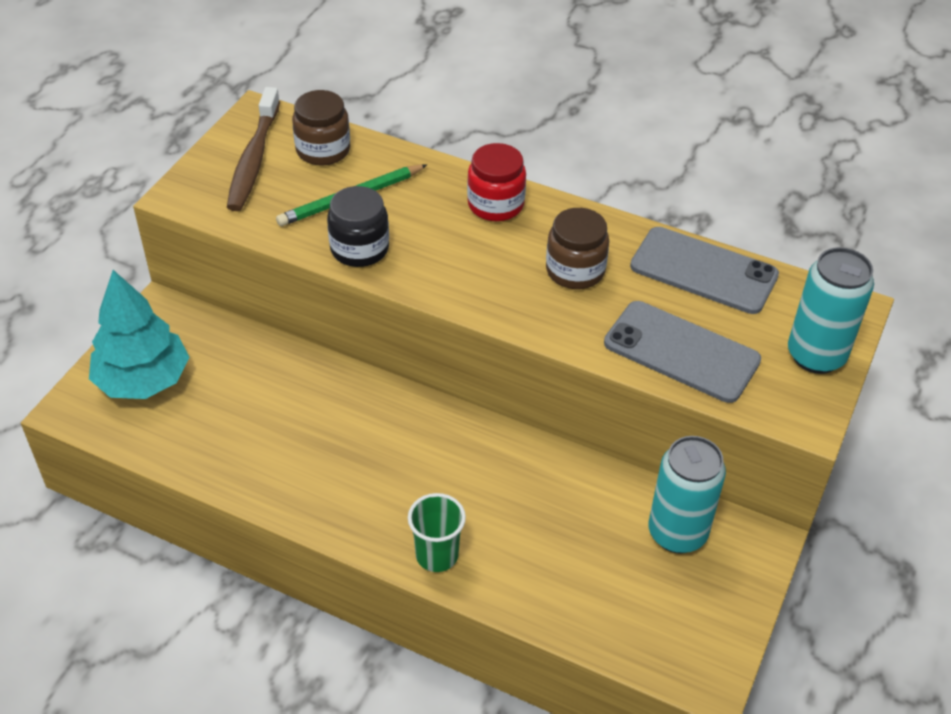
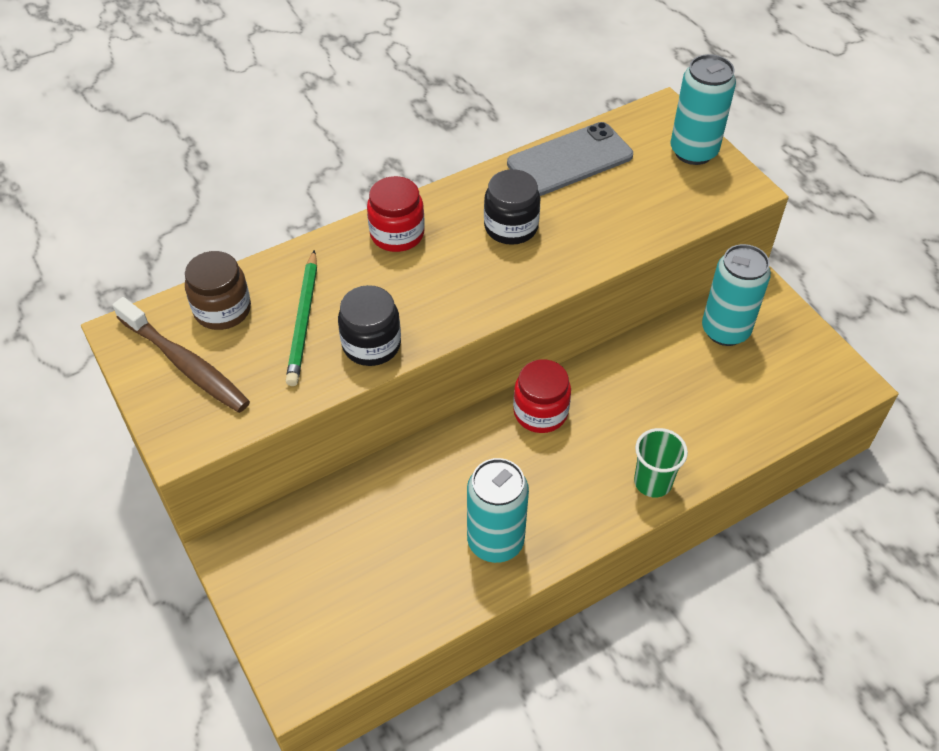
camera: 55 degrees left, 5 degrees up
(143, 380) = (309, 606): turquoise tree -> none
(286, 468) = (495, 541): none -> turquoise can
(449, 433) = (540, 412): none -> red jar
(575, 270) = (511, 227): brown jar -> black jar
(681, 352) = (639, 215): grey phone -> none

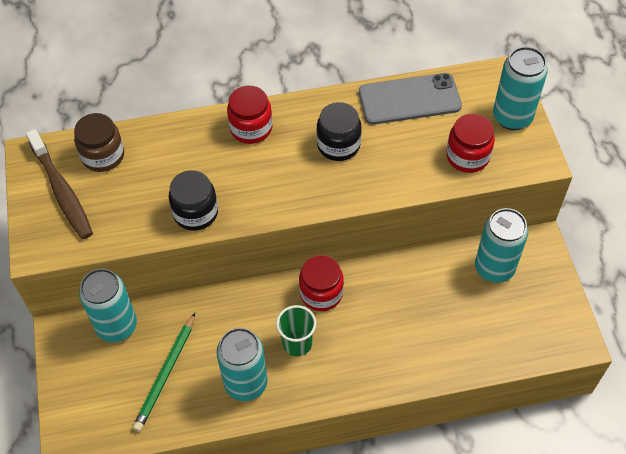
camera: 20 degrees right, 5 degrees up
(301, 522) = (117, 326): none -> turquoise can
(303, 320) = (155, 180): green pencil -> green pencil (166, 374)
(652, 482) = (381, 374): green cup -> green cup (297, 343)
(665, 203) = (467, 156): none -> red jar

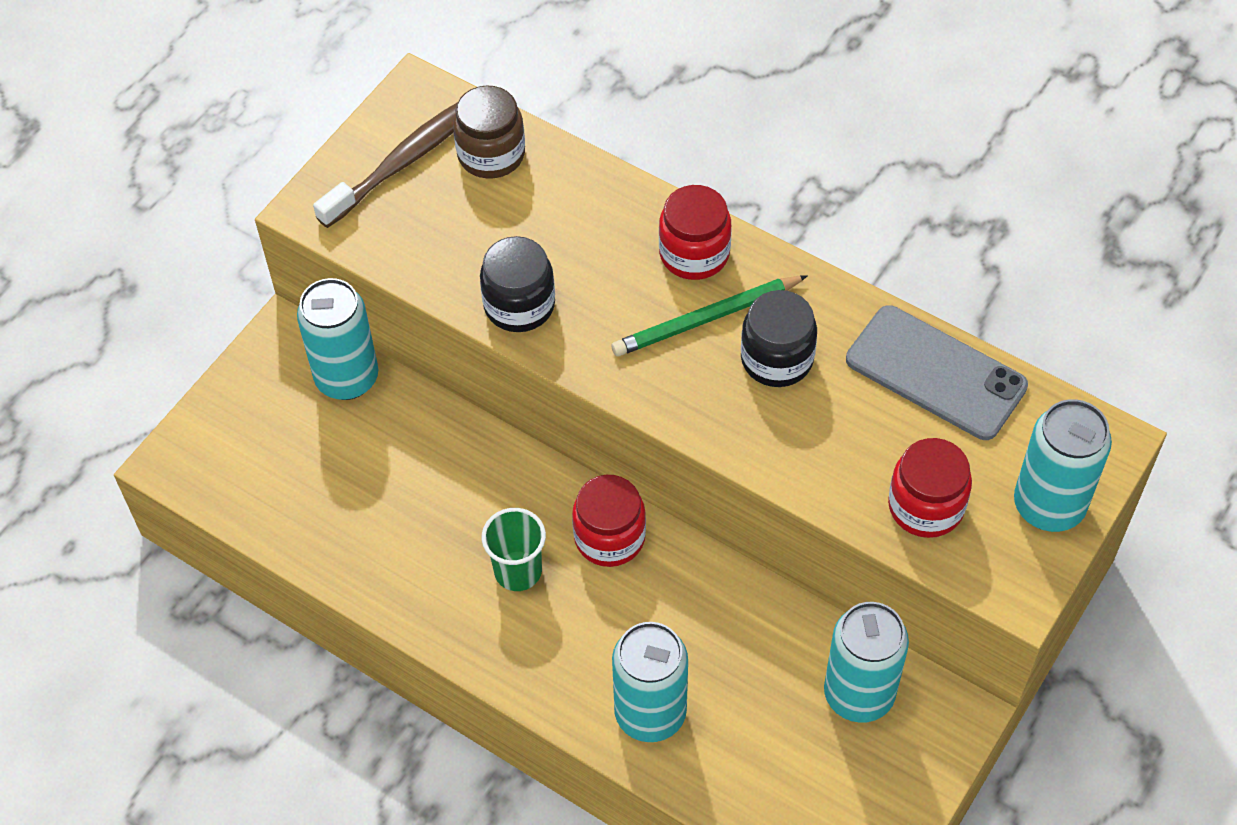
camera: 45 degrees right, 0 degrees up
(62, 191) = (405, 161): brown toothbrush -> brown toothbrush turned 150 degrees counterclockwise
(166, 374) = (341, 477): green pencil -> green pencil (707, 318)
(246, 383) = (413, 565): turquoise can -> turquoise can (650, 713)

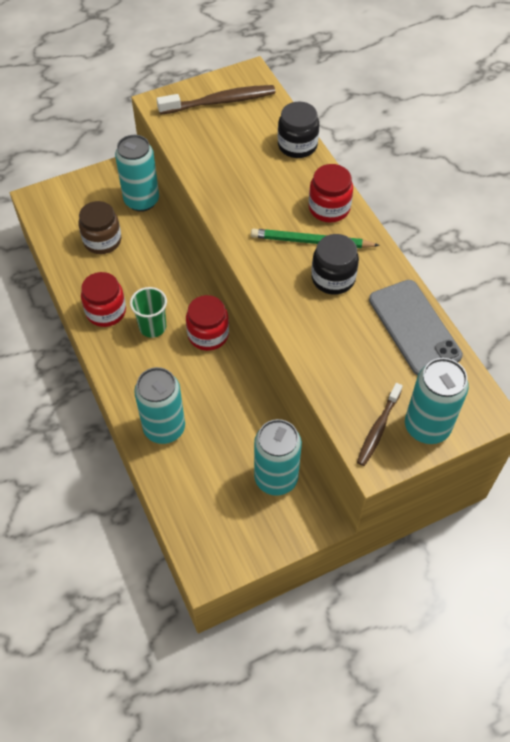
camera: 30 degrees right, 0 degrees up
(491, 154) = (263, 117): brown jar -> brown jar (102, 240)
(519, 305) = (223, 191): black jar -> black jar (297, 145)
(926, 506) = (357, 391): red jar -> red jar (106, 311)
(989, 544) = (378, 428): none -> brown toothbrush

